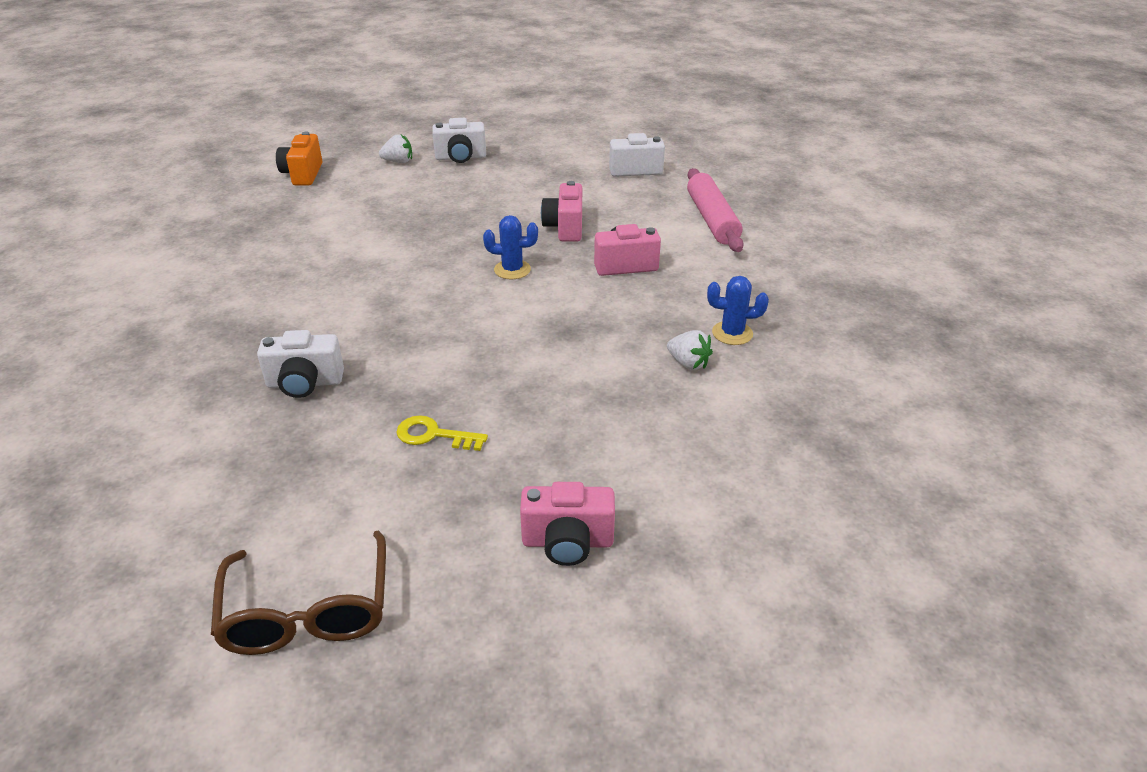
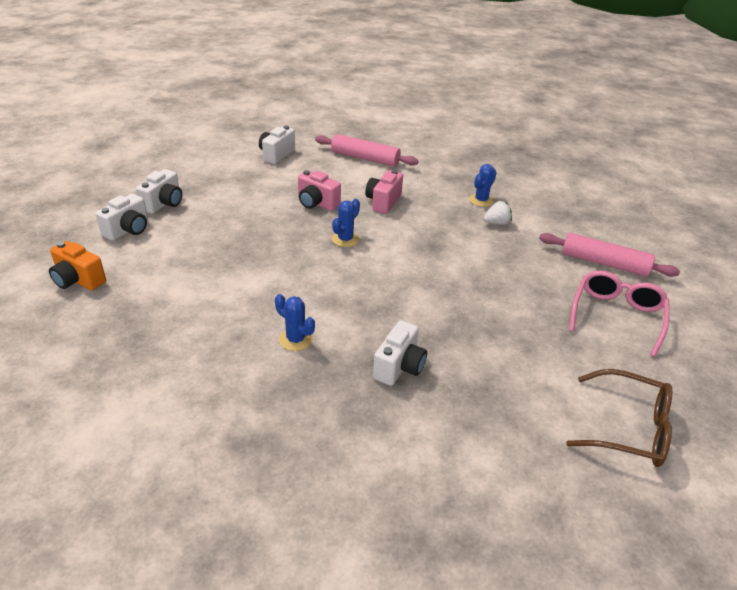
camera: 60 degrees left, 0 degrees up
(303, 305) = (295, 339): none -> blue cactus
(398, 162) = (128, 230): white strawberry -> white camera
(434, 435) = (498, 329): yellow key -> none
(567, 542) = (616, 316): pink camera -> pink glasses
(703, 496) = (604, 263): none -> pink rolling pin

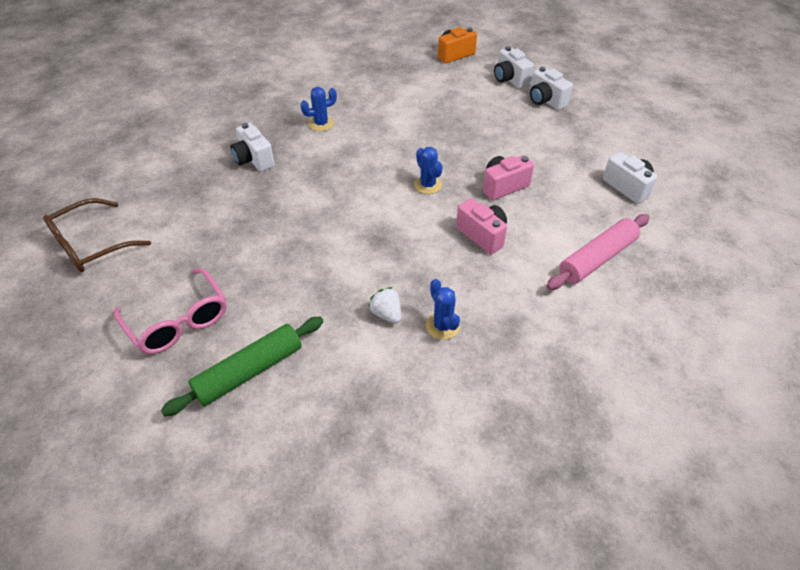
camera: 120 degrees right, 10 degrees up
(496, 223) = (386, 314): white strawberry -> white strawberry turned 135 degrees clockwise
(604, 263) = (249, 371): pink rolling pin -> green rolling pin

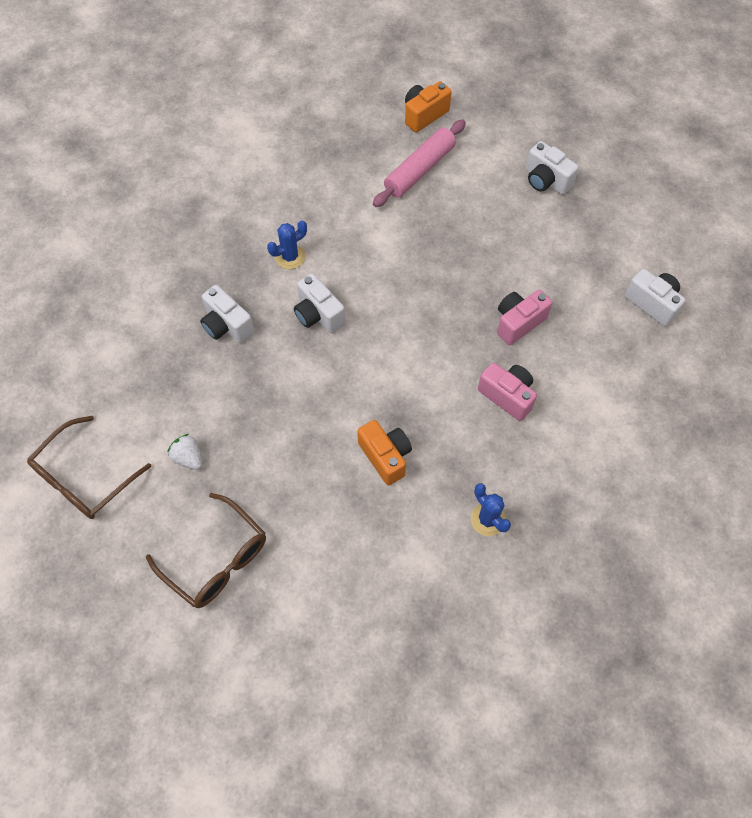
camera: 10 degrees left, 15 degrees up
(178, 321) = (217, 560): pink glasses -> brown glasses
(249, 371) = (308, 606): green rolling pin -> none
(359, 265) = (385, 456): none -> orange camera
(386, 314) = (428, 514): white strawberry -> white strawberry (188, 458)
(428, 185) = (435, 333): blue cactus -> none
(510, 79) = (499, 150): white camera -> white camera (318, 314)
(597, 258) = (630, 408): pink rolling pin -> pink rolling pin (419, 170)

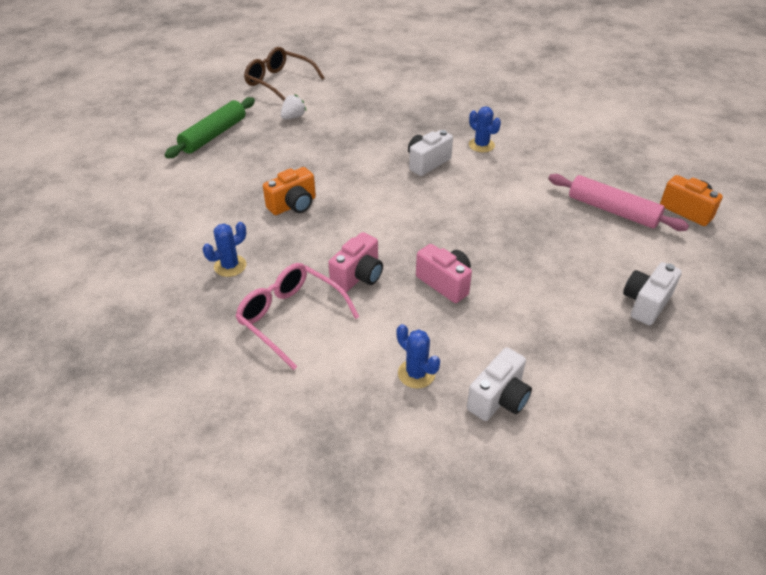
camera: 85 degrees right, 20 degrees down
(217, 560) = (213, 135): brown glasses -> green rolling pin
(227, 325) = (407, 122): white camera -> none
(564, 458) = (290, 317): none -> pink glasses
(629, 358) = (416, 374): none -> blue cactus

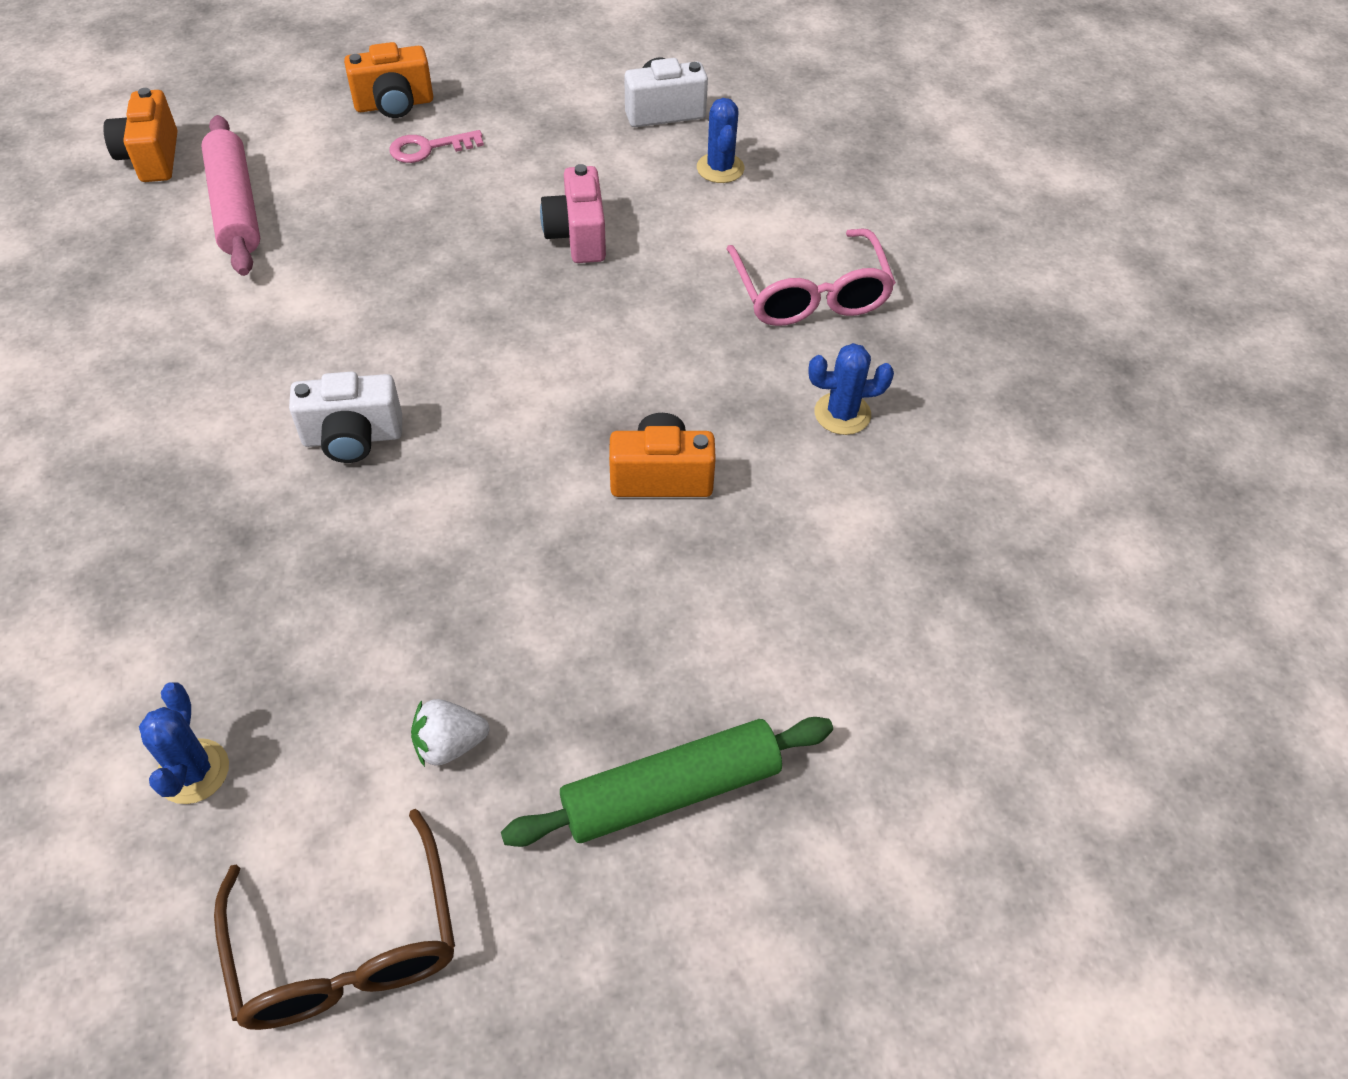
camera: 145 degrees left, 10 degrees up
(358, 276) = (676, 301): pink camera -> none
(481, 145) = (215, 422): blue cactus -> blue cactus (193, 771)
(585, 288) = (429, 148): none -> pink key
(646, 303) = (394, 104): white camera -> orange camera

